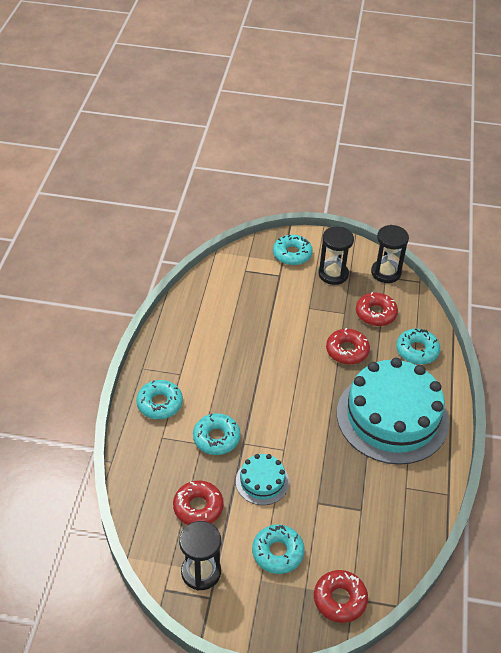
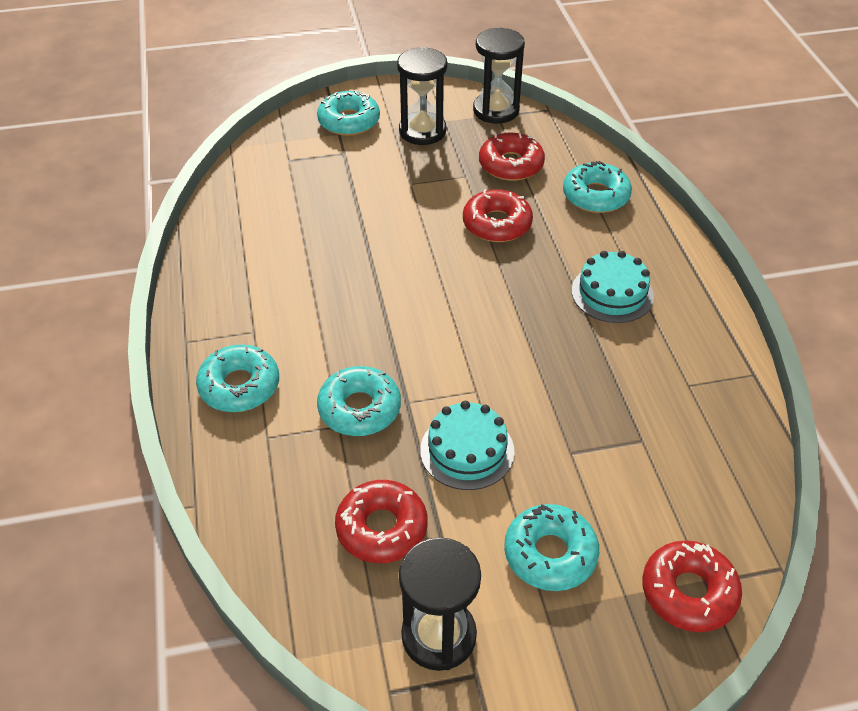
camera: 20 degrees left, 0 degrees up
(392, 417) = (612, 293): turquoise cake -> turquoise cake, size x0.45

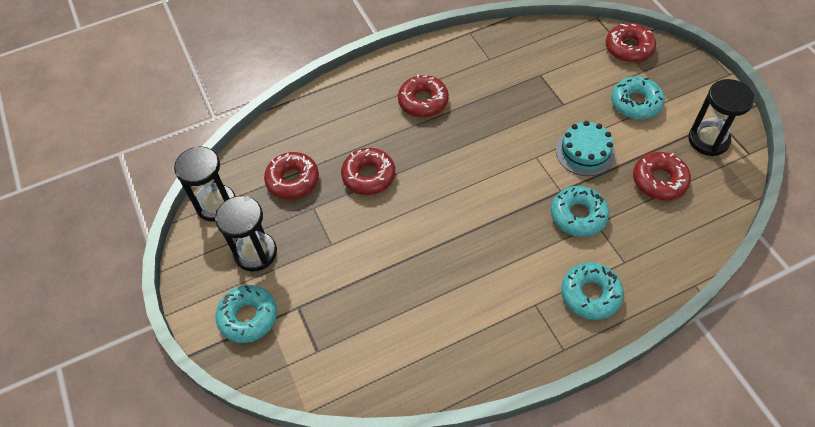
camera: 100 degrees left, 10 degrees up
(595, 196) = (321, 122): turquoise donut -> none
(612, 293) = (423, 101): turquoise cake -> red donut

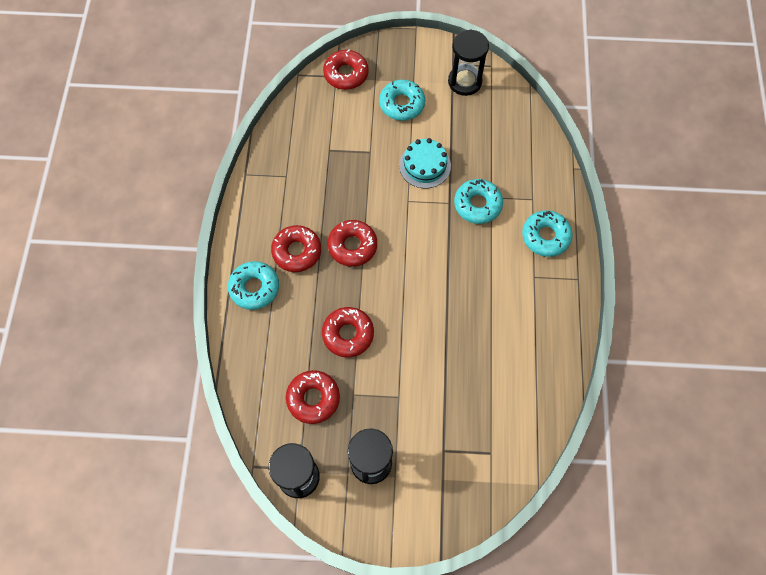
camera: 65 degrees left, 10 degrees up
(248, 317) = (431, 495): turquoise donut -> turquoise donut (254, 288)
(659, 180) = (479, 134): red donut -> red donut (352, 246)

